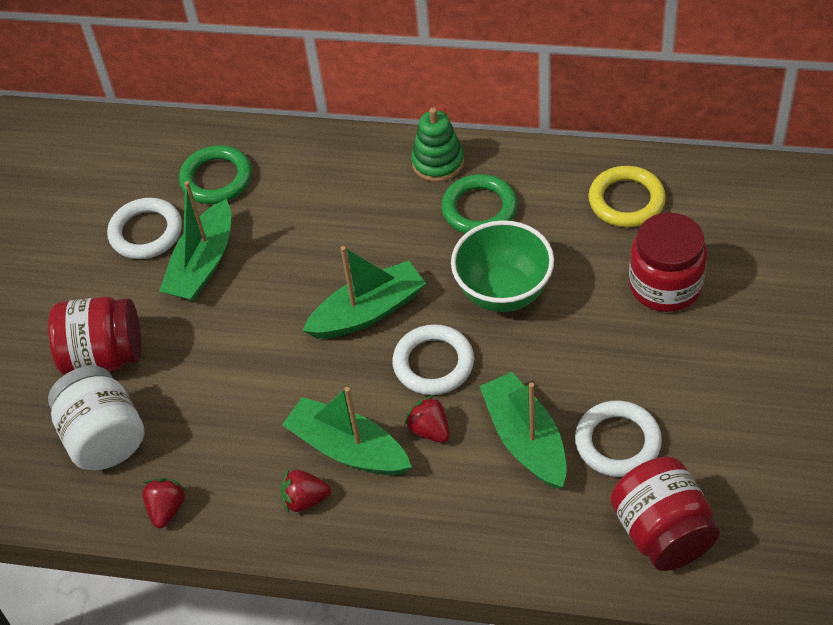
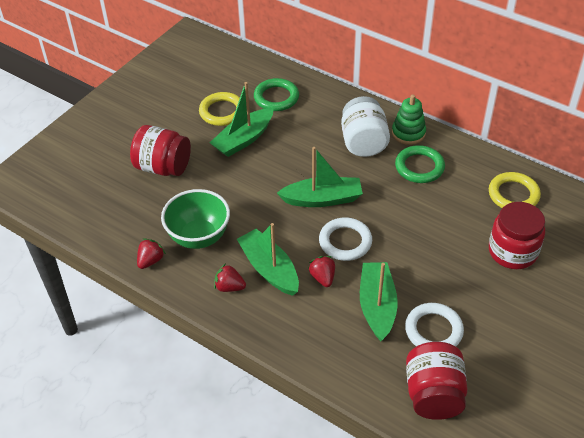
camera: 20 degrees right, 5 degrees down
(104, 438) = (139, 210): white jar -> white jar (363, 143)
(146, 232) = (222, 112): white ring -> yellow ring
(503, 292) = (409, 218): green bowl -> green bowl (199, 237)

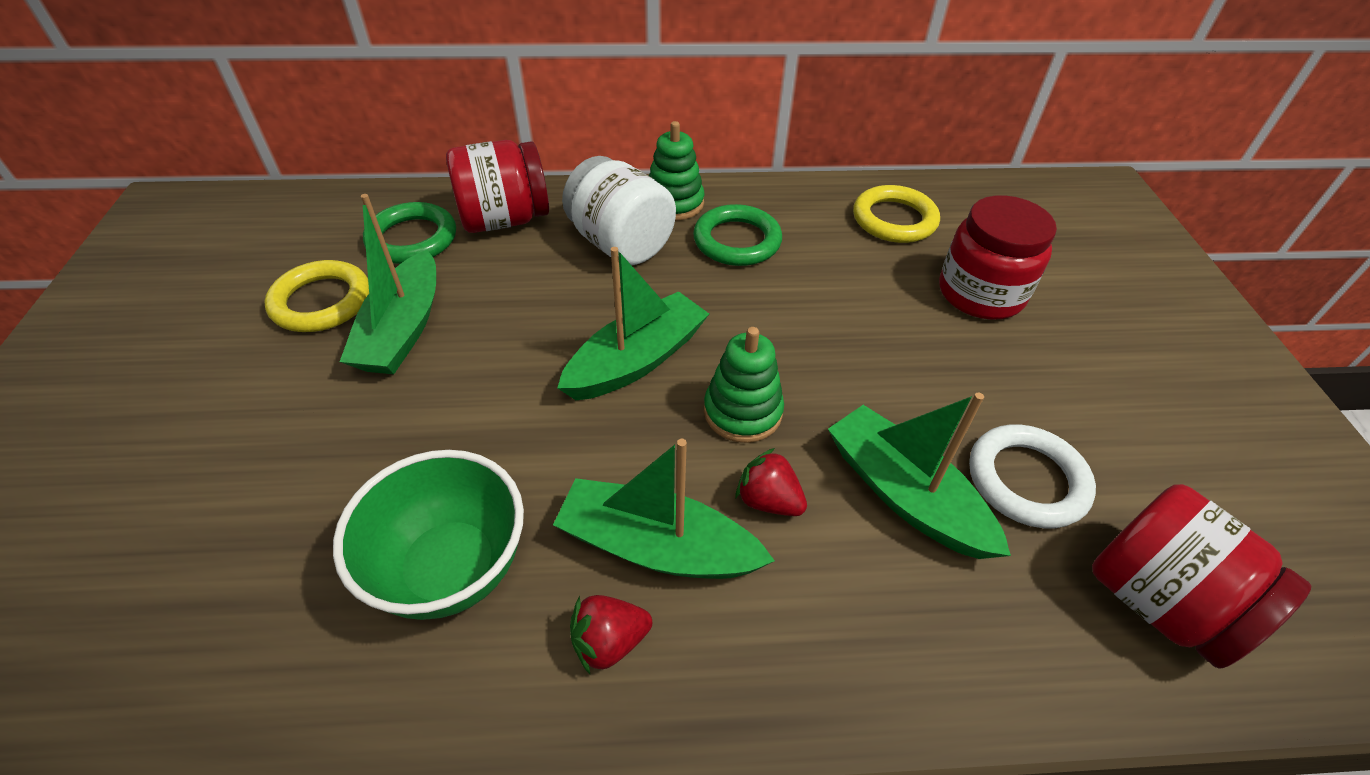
camera: 40 degrees left, 0 degrees up
(150, 260) = (370, 701): red strawberry -> none
(163, 167) = (258, 462): red jar -> red jar (504, 220)
(345, 242) = (742, 412): white ring -> green stacking toy

